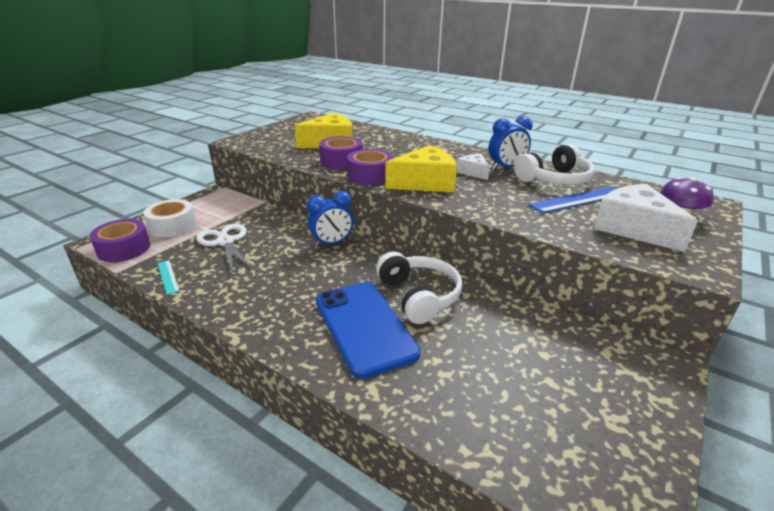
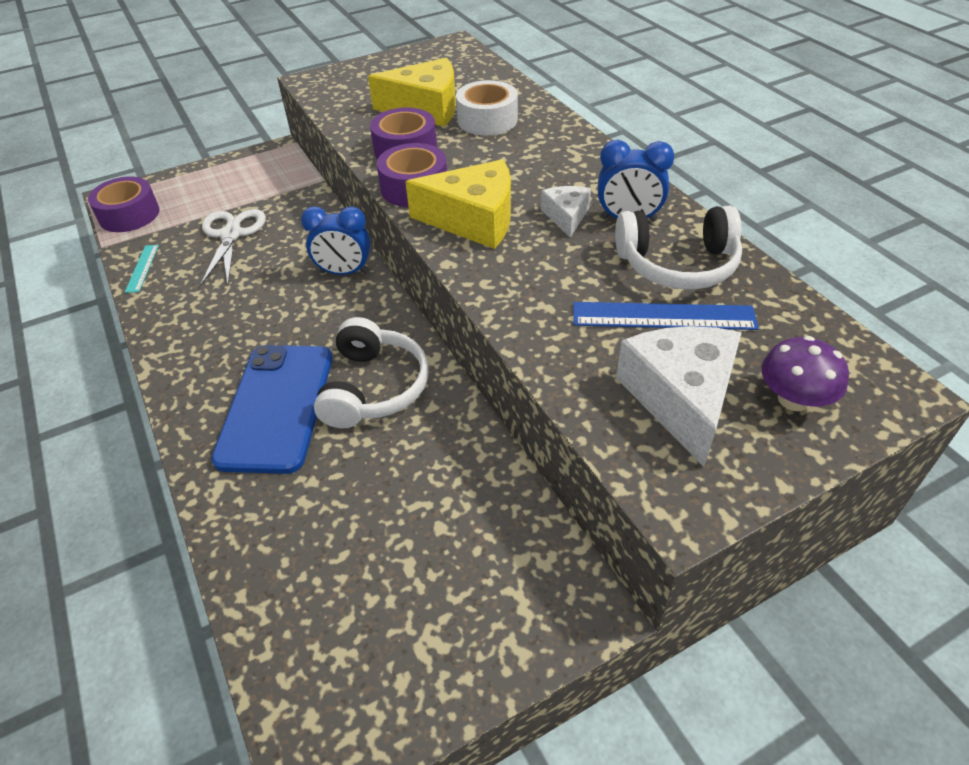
camera: 30 degrees right, 15 degrees up
(172, 226) = (196, 194): white tape -> white tape (487, 120)

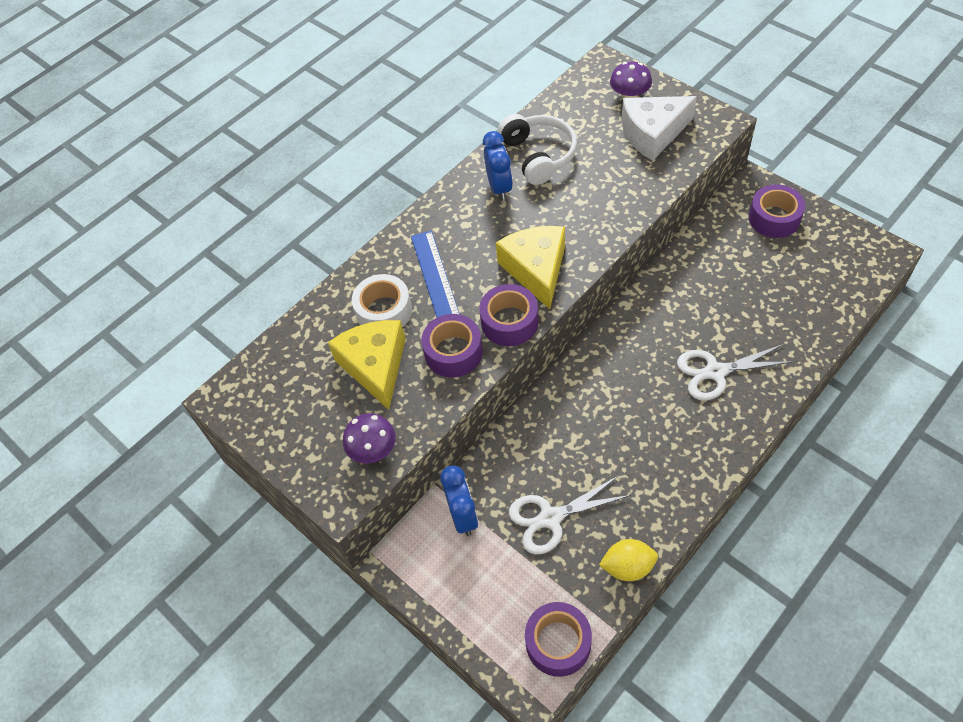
camera: 105 degrees left, 10 degrees up
(142, 268) = (627, 567): turquoise ruler -> yellow lemon
(276, 407) = (715, 372): blue phone -> white scissors
(340, 98) = (373, 450): none -> purple mushroom
(344, 272) = (562, 399): blue clock -> blue clock (463, 516)
(374, 387) = (669, 325): white headphones -> none
(491, 602) = (774, 218): none -> purple tape
(566, 216) = (509, 220): white cheese -> none
(663, 316) = (591, 152): blue ruler -> blue ruler (435, 276)

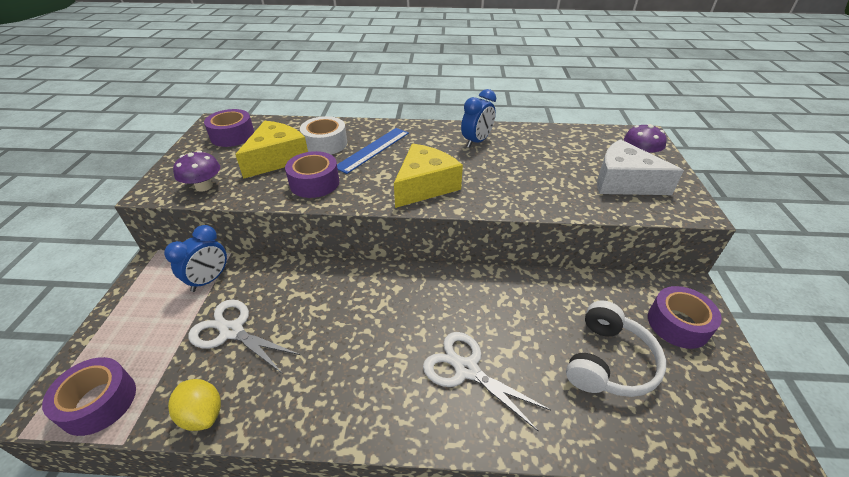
camera: 45 degrees right, 15 degrees down
(509, 322) = (364, 195): purple tape -> purple tape (232, 136)
(539, 155) = (525, 144): white headphones -> white headphones (608, 361)

